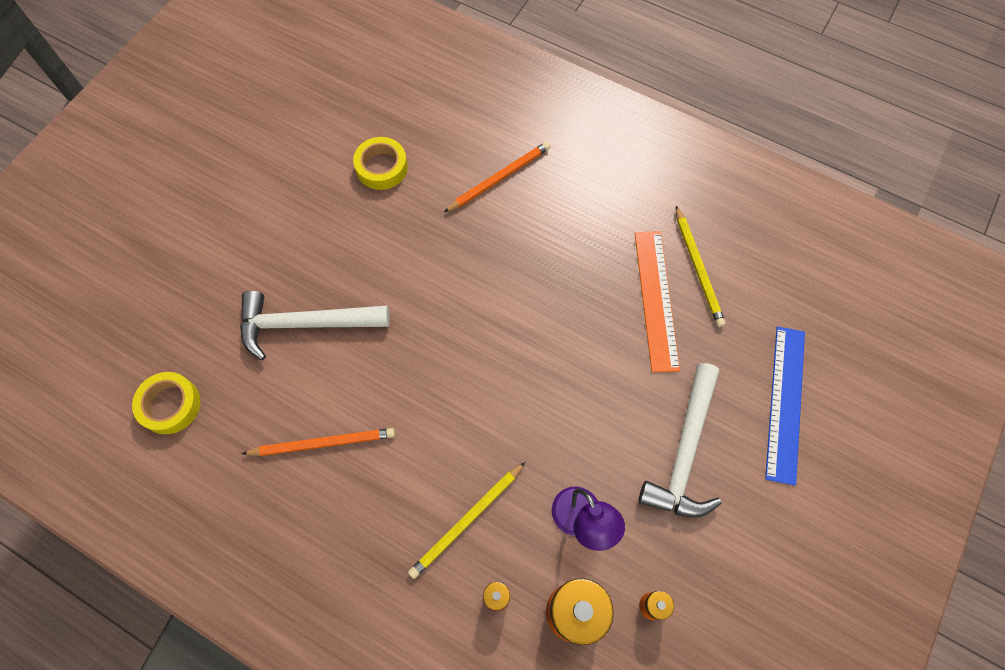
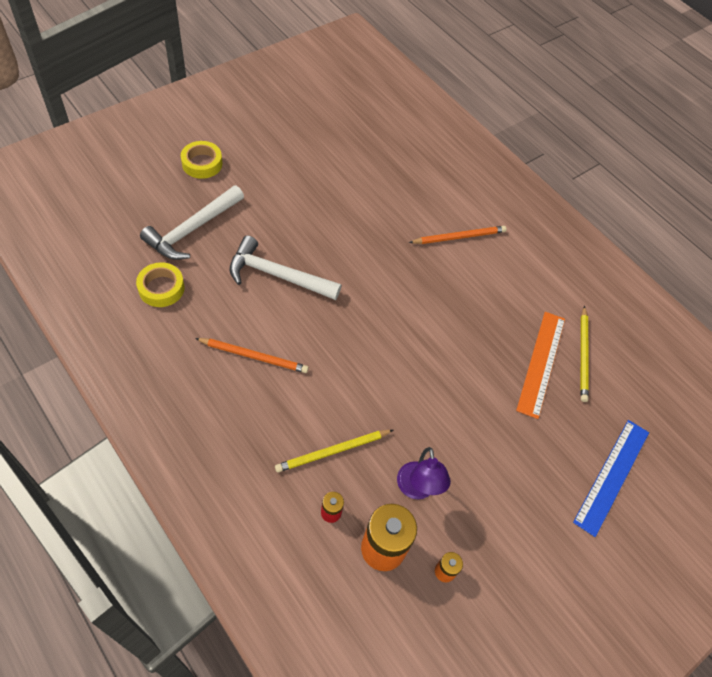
camera: 15 degrees right, 10 degrees down
(381, 167) = (377, 197): yellow tape -> yellow tape (202, 163)
(685, 452) = (518, 476): white hammer -> white hammer (192, 229)

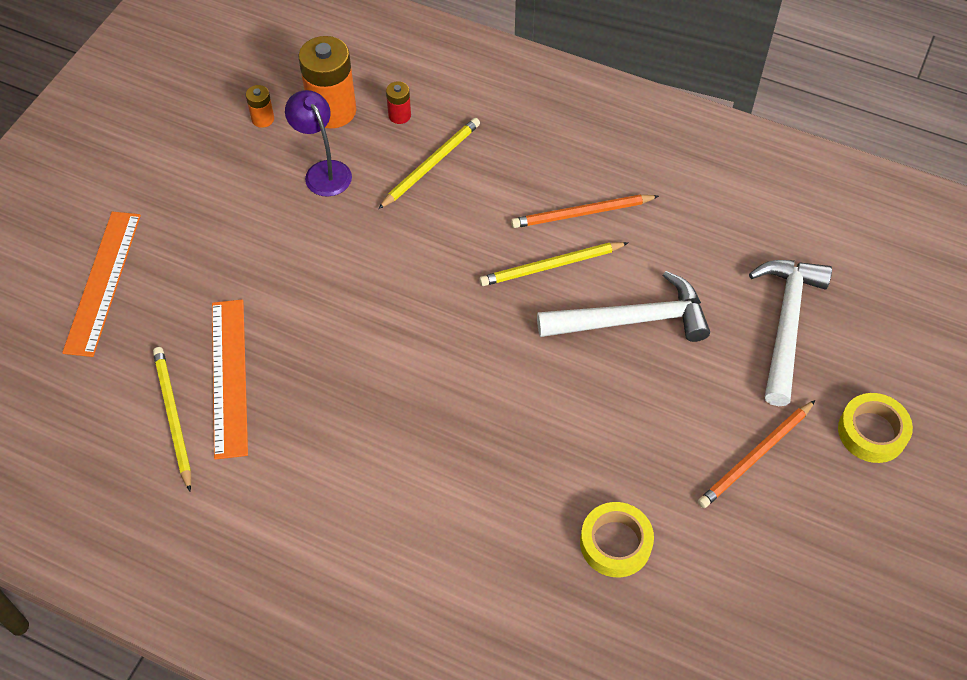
camera: 160 degrees right, 0 degrees up
(161, 288) = (748, 234): yellow tape -> yellow tape (615, 543)
(301, 331) = (551, 266): none -> yellow pencil
(459, 237) = (424, 518): orange pencil -> orange pencil (755, 456)
(612, 476) = (103, 282): blue ruler -> orange ruler

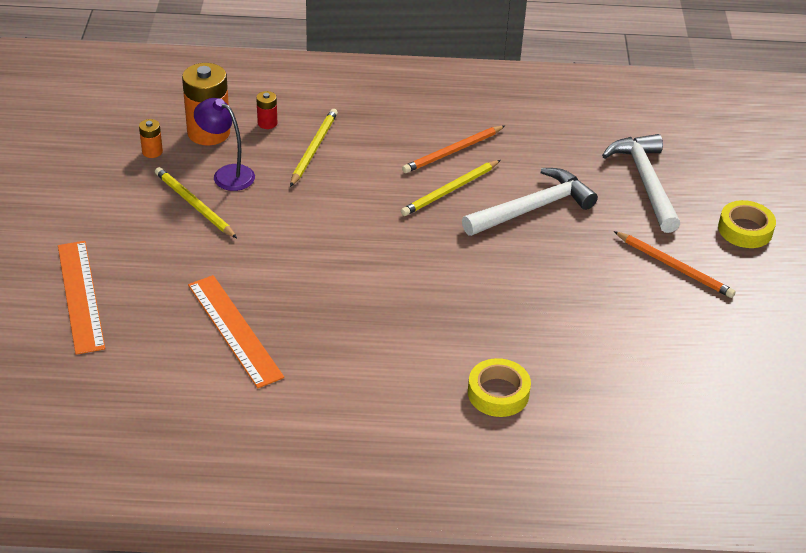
camera: 25 degrees left, 15 degrees down
(173, 417) = (203, 370): yellow pencil -> yellow pencil (194, 205)
(615, 543) = (608, 349): yellow tape -> yellow tape (498, 393)
(755, 456) = (674, 267): orange pencil -> orange pencil turned 75 degrees counterclockwise

